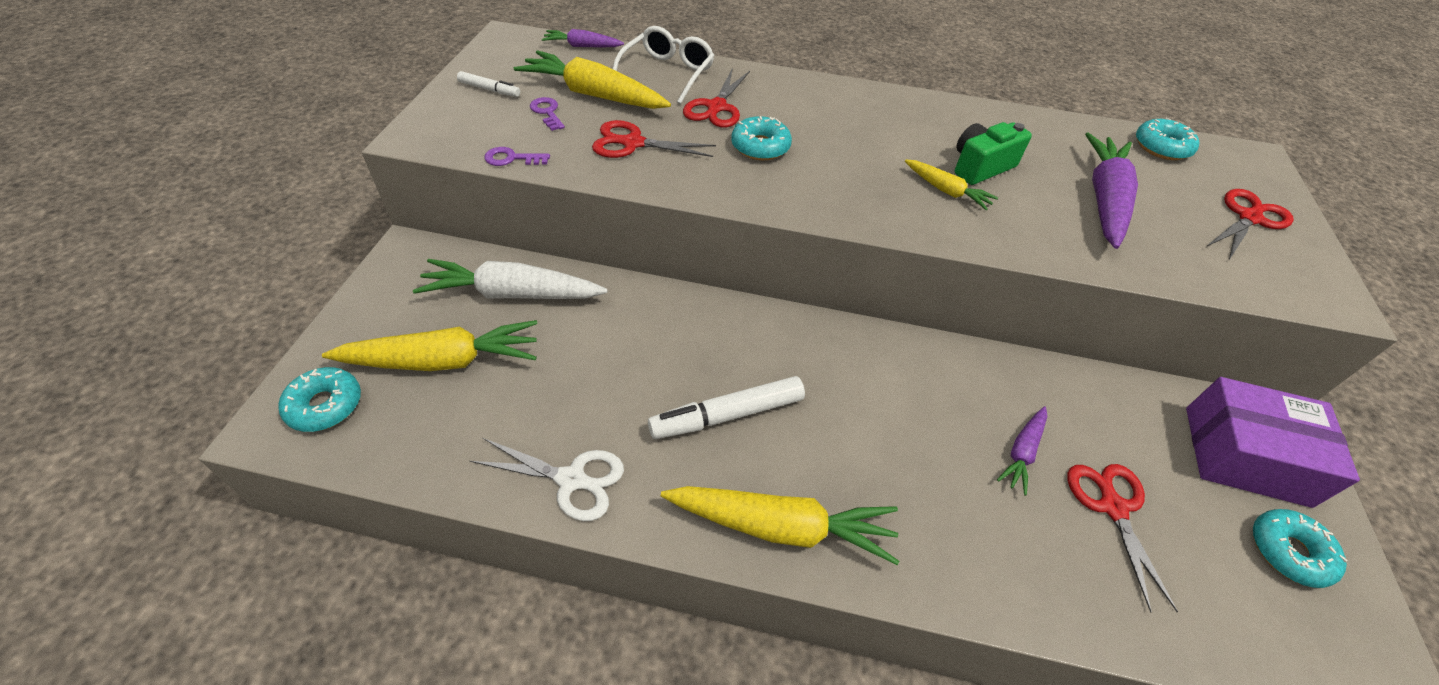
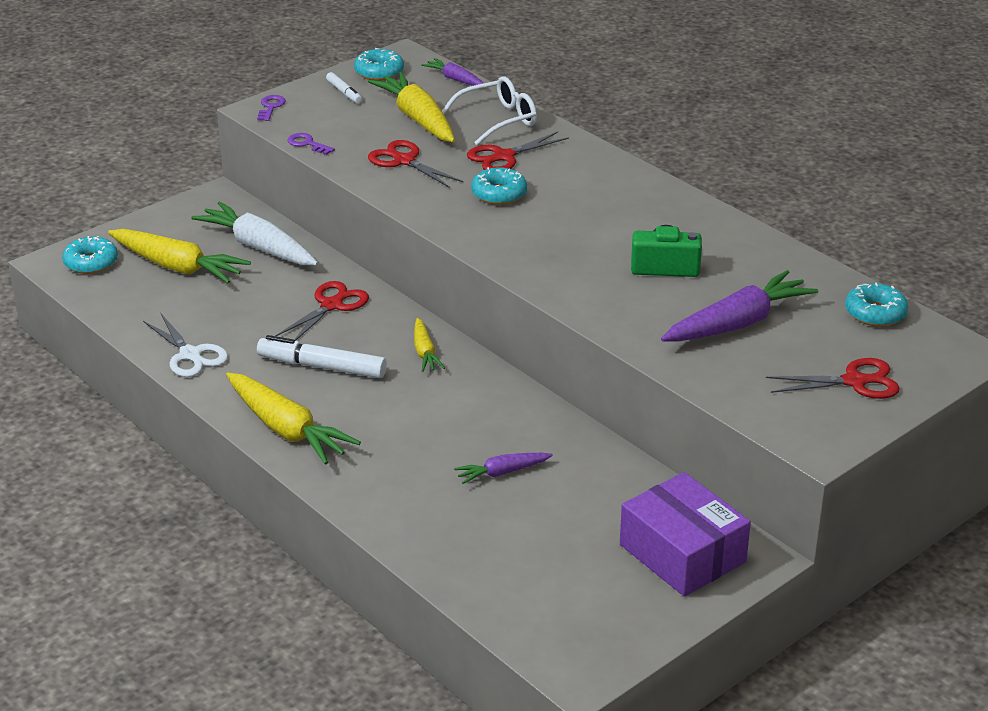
camera: 40 degrees right, 15 degrees down
(547, 112) = (367, 121): purple key -> purple key (271, 107)
(946, 191) = (606, 271): yellow carrot -> yellow carrot (425, 352)
(1113, 507) = (524, 524): red scissors -> red scissors (331, 305)
(1288, 552) = (620, 601): turquoise donut -> turquoise donut (379, 72)

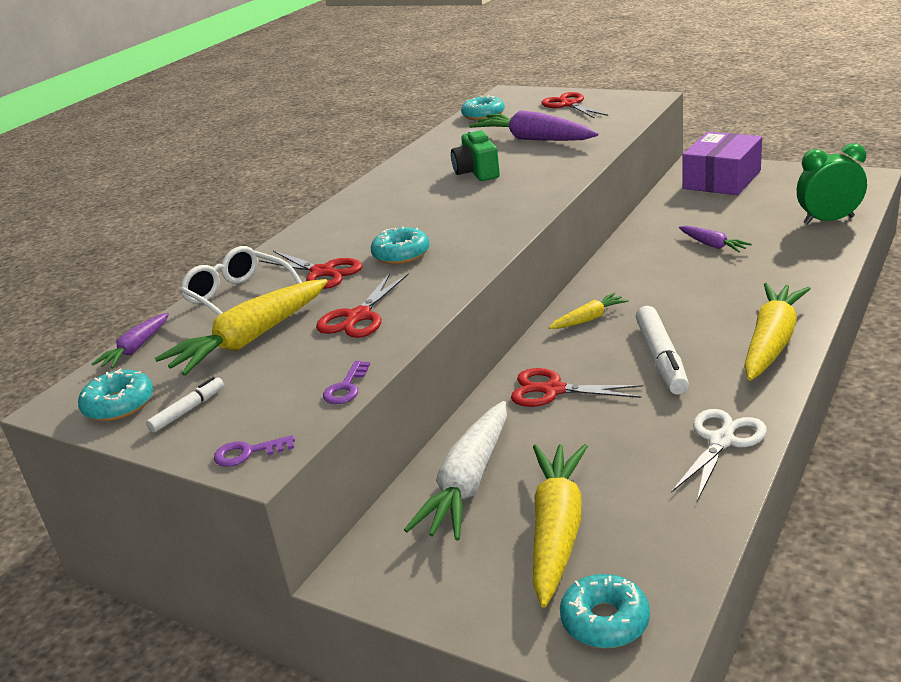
camera: 105 degrees left, 5 degrees down
(484, 577) = (828, 220): none -> green clock

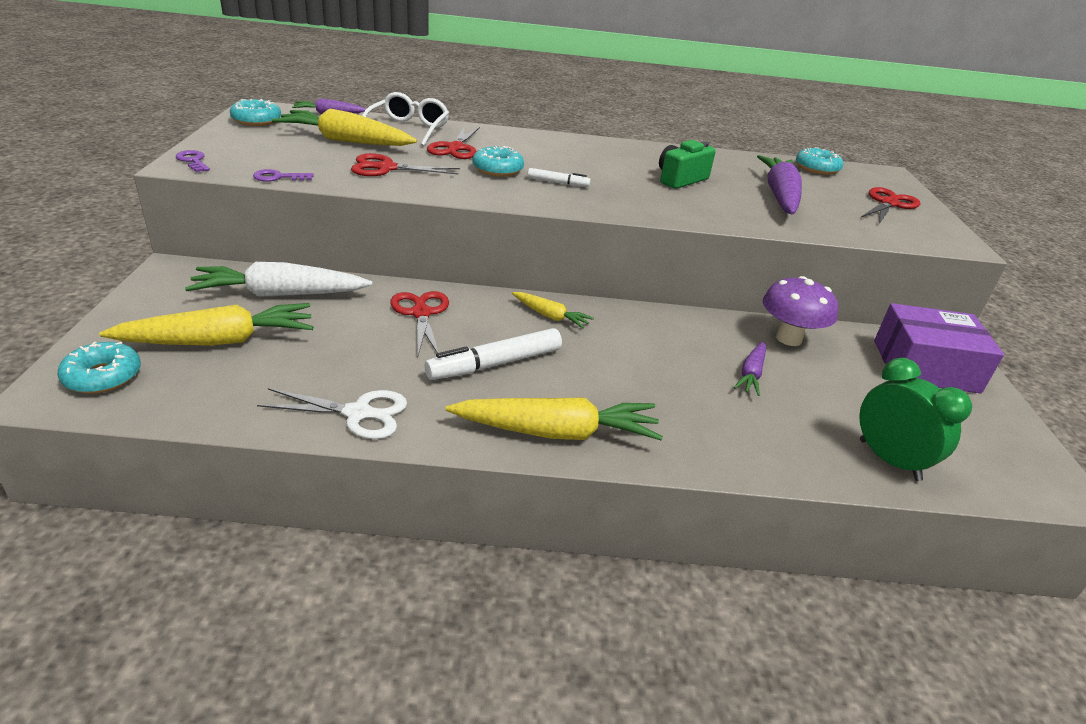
camera: 55 degrees right, 5 degrees up
(188, 410) = (249, 138): white marker -> white marker (558, 183)
(667, 219) = (788, 338): none -> purple mushroom

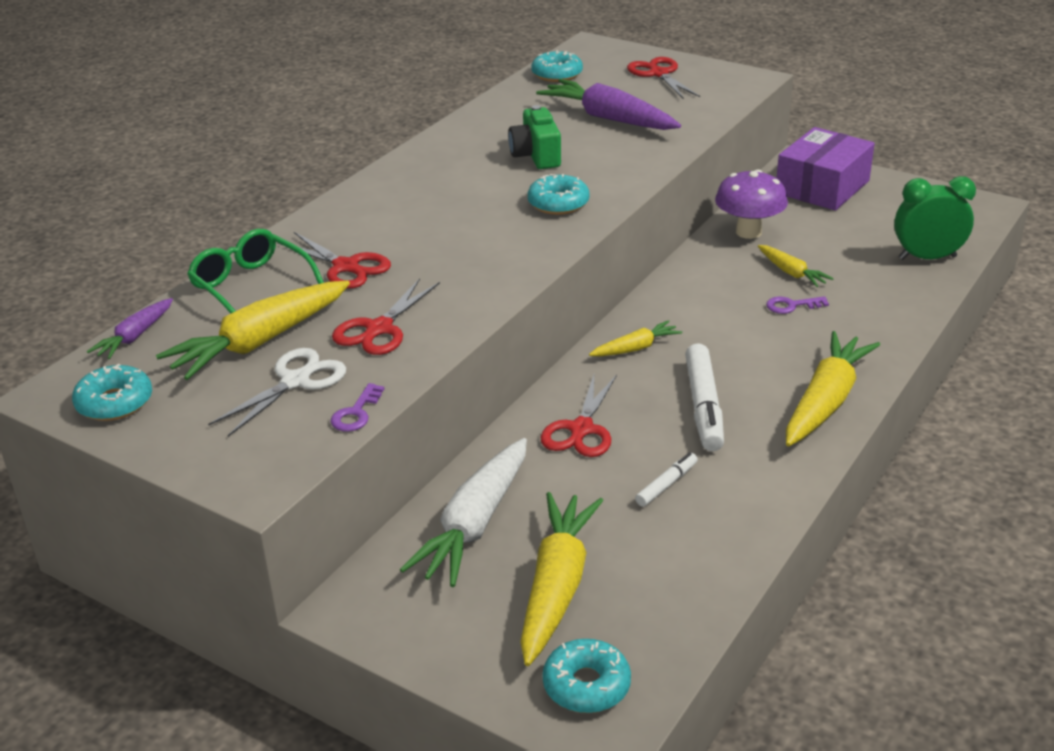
camera: 55 degrees left, 0 degrees up
(193, 161) = (247, 475): purple key -> purple key (792, 306)
(358, 413) = (745, 510): white scissors -> white scissors (295, 381)
(408, 129) = (250, 286): white glasses -> green glasses
(421, 313) = (581, 429): red scissors -> red scissors turned 90 degrees counterclockwise
(497, 169) = (435, 255): turquoise donut -> turquoise donut (558, 203)
(558, 183) = (499, 228): white marker -> white marker (666, 485)
(751, 374) = (791, 273): purple carrot -> yellow carrot

